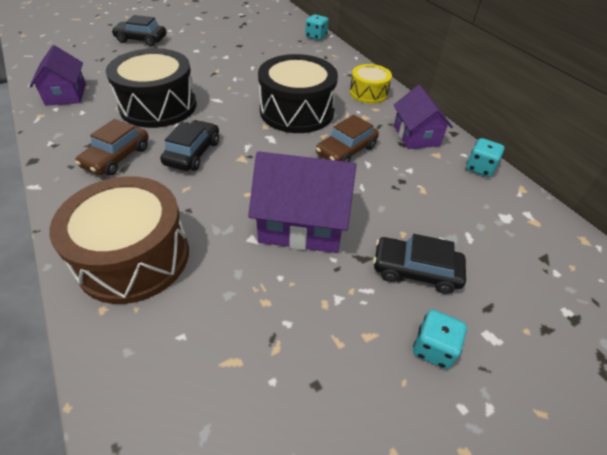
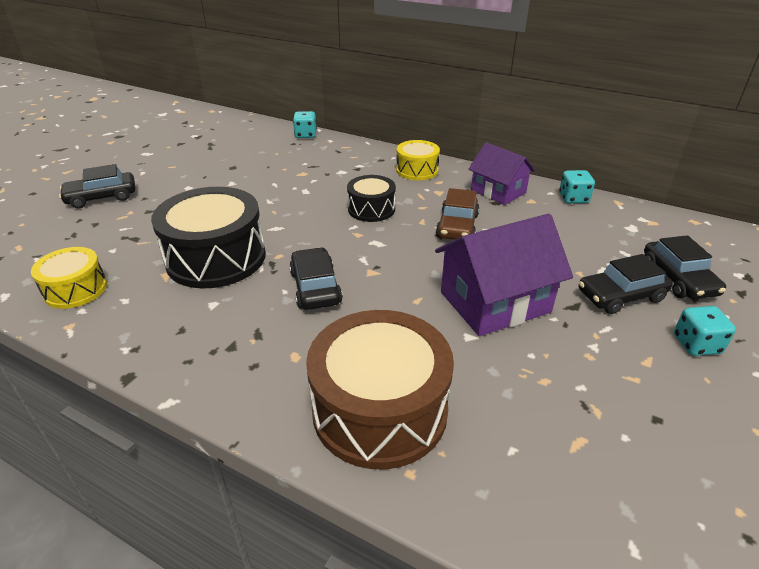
camera: 30 degrees left, 10 degrees down
(66, 94) = (75, 289): purple house -> yellow drum
(117, 157) = (234, 327): brown car -> none
(297, 111) = (371, 209): black drum -> black drum, size x0.55
(493, 283) = (678, 278): none -> black car

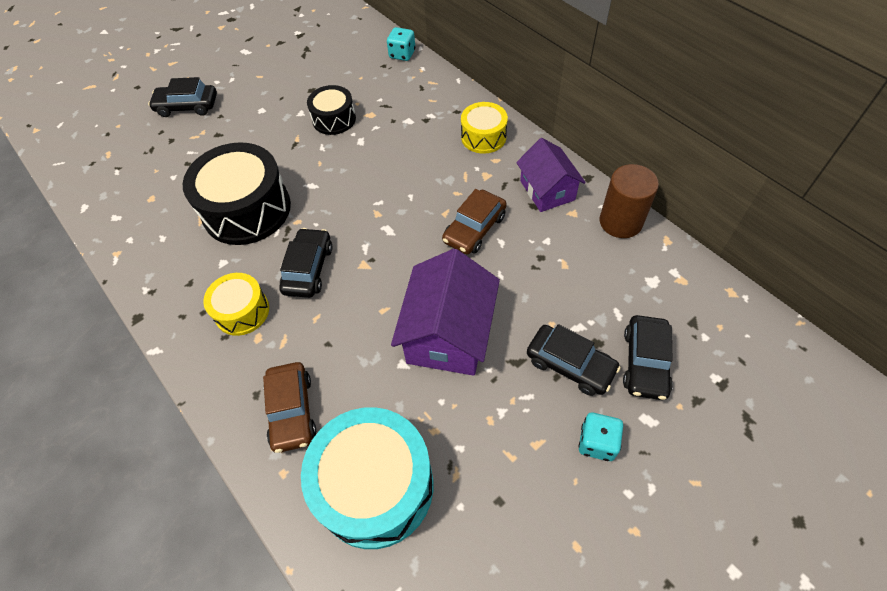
camera: 25 degrees right, 20 degrees up
(75, 289) = (132, 215): yellow drum -> yellow drum (242, 311)
(371, 209) = (407, 183): black drum -> black drum (334, 119)
(380, 410) = (292, 411): brown drum -> brown car
(495, 302) = (448, 334): purple house -> purple house turned 75 degrees counterclockwise
(524, 449) = (375, 486): none -> turquoise drum
(573, 198) = (620, 222): turquoise dice -> brown cylinder
(621, 296) = (570, 364): black car -> black car turned 150 degrees counterclockwise

